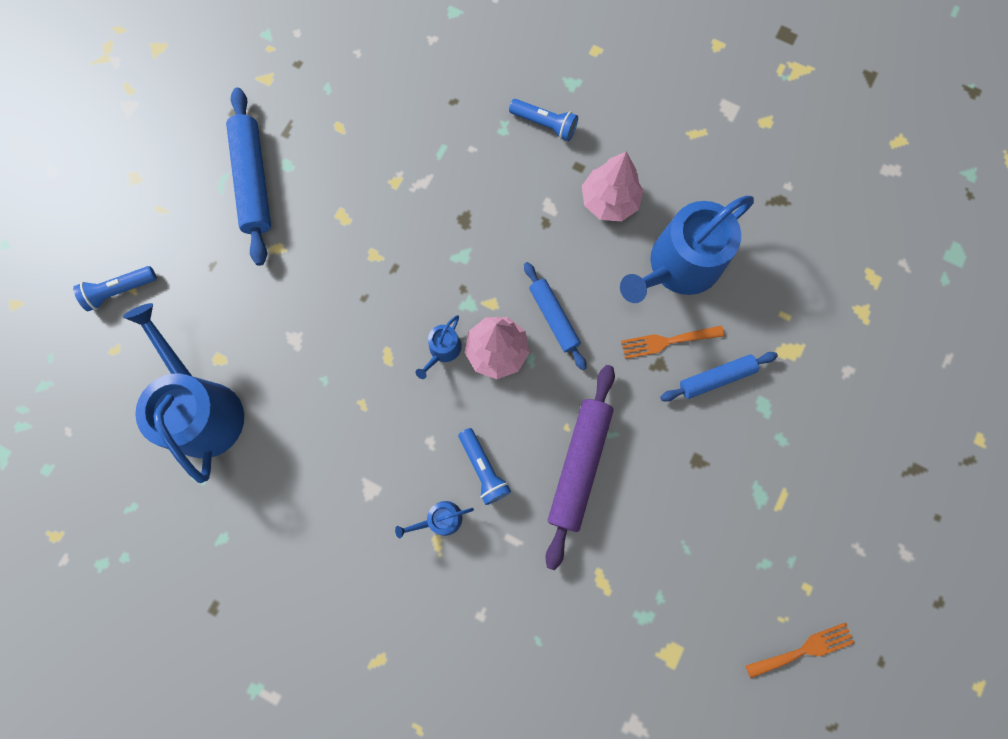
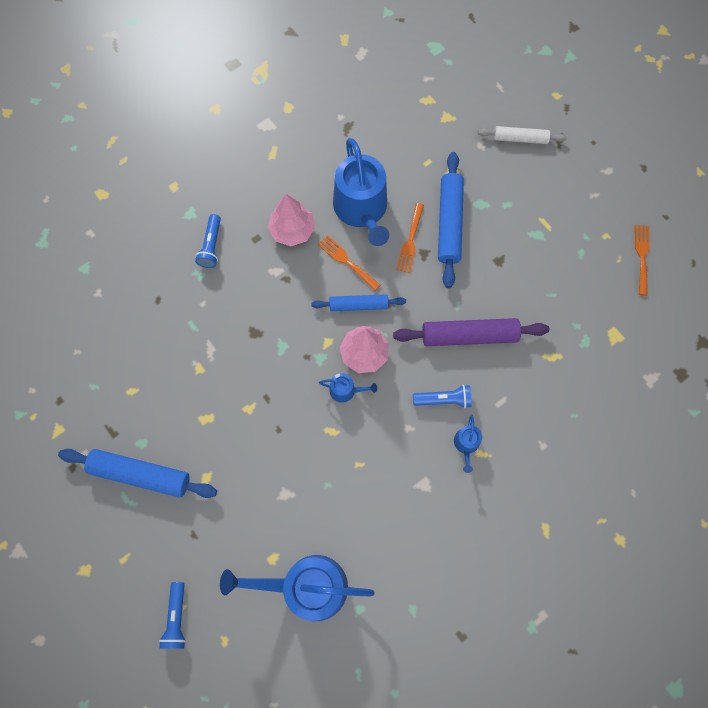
camera: 65 degrees left, 5 degrees down
(443, 350) = (345, 390): blue watering can -> blue watering can turned 45 degrees counterclockwise
(544, 124) = (211, 246): blue flashlight -> blue flashlight turned 135 degrees clockwise
(579, 465) = (469, 336): purple rolling pin -> purple rolling pin turned 45 degrees counterclockwise
(602, 279) = (346, 261): none -> orange fork
(716, 378) = (449, 223): blue rolling pin -> blue rolling pin, size x1.61
(886, 417) = (520, 139): none -> white rolling pin

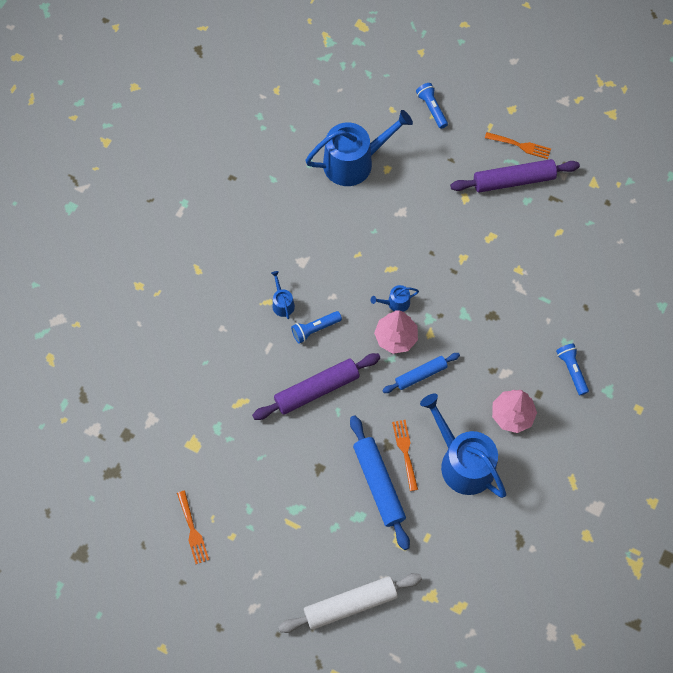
camera: 155 degrees right, 5 degrees down
(140, 474) = (513, 180): blue rolling pin -> purple rolling pin
(346, 261) = (451, 408): orange fork -> orange fork (520, 145)
(520, 139) = (350, 604): white rolling pin -> white rolling pin, size x1.61

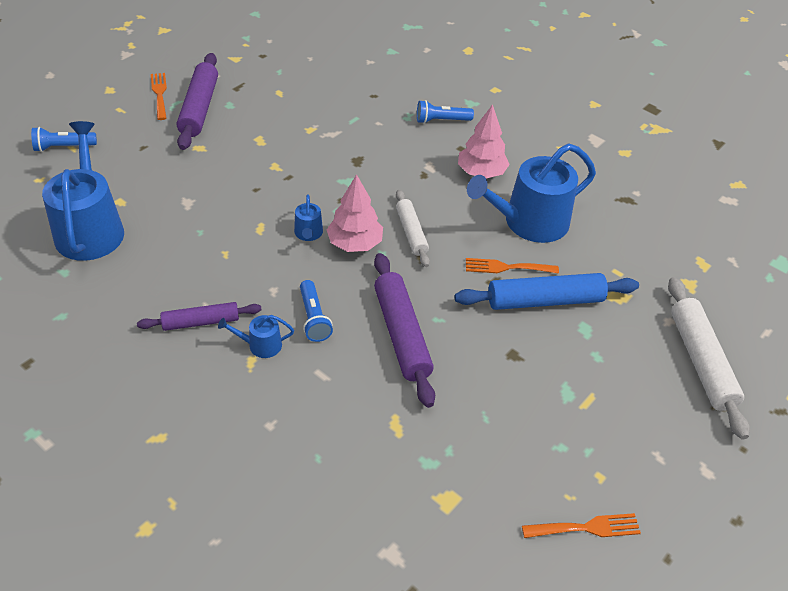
camera: 80 degrees left, 20 degrees down
(291, 261) = (201, 322): none -> purple rolling pin
(421, 375) = (411, 232): blue rolling pin -> white rolling pin
(520, 145) = (159, 94): orange fork -> orange fork turned 45 degrees counterclockwise

